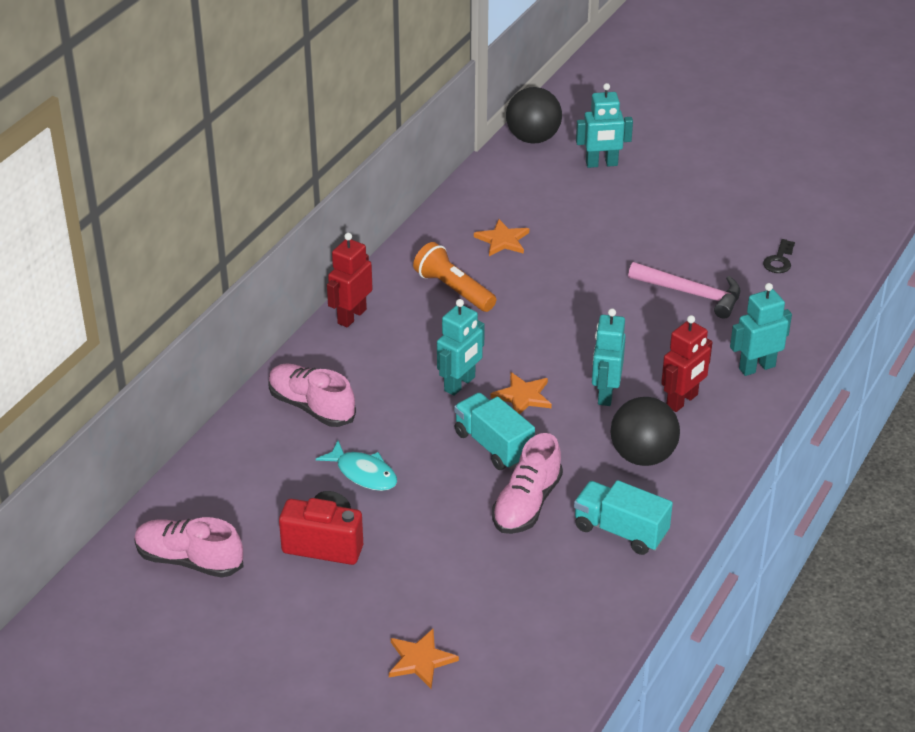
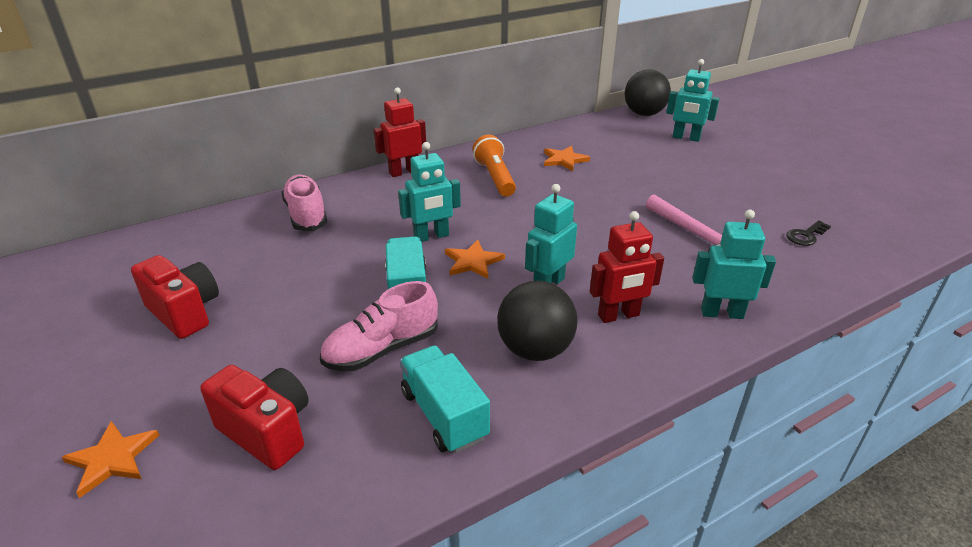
camera: 30 degrees right, 5 degrees down
(189, 560) = (82, 284): pink shoe -> none
(363, 473) = (282, 272): turquoise fish -> none
(508, 595) = (267, 431): none -> red camera

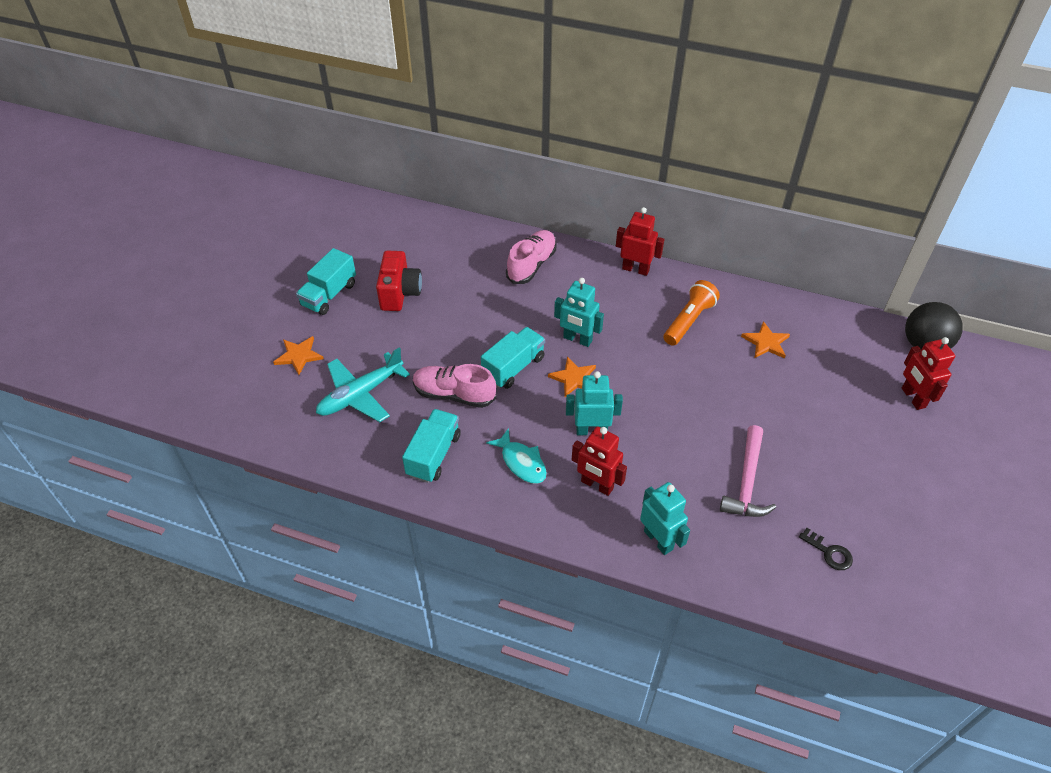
camera: 50 degrees right, 15 degrees up
(78, 371) = (329, 295): none -> turquoise truck
(267, 431) = (360, 395): red camera -> turquoise plane
(535, 350) = (521, 462): black ball -> turquoise fish
(686, 138) = (913, 398): turquoise robot -> red robot
(806, 236) = (829, 552): black key -> black key turned 150 degrees counterclockwise

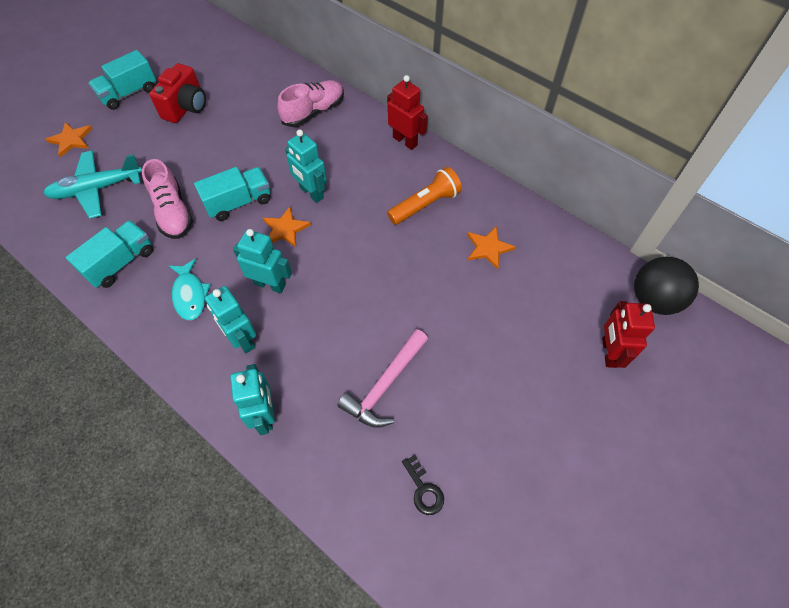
camera: 20 degrees right, 10 degrees up
(454, 394) = (173, 212): pink shoe -> pink shoe turned 150 degrees counterclockwise
(597, 485) = (242, 339): red robot -> turquoise robot

